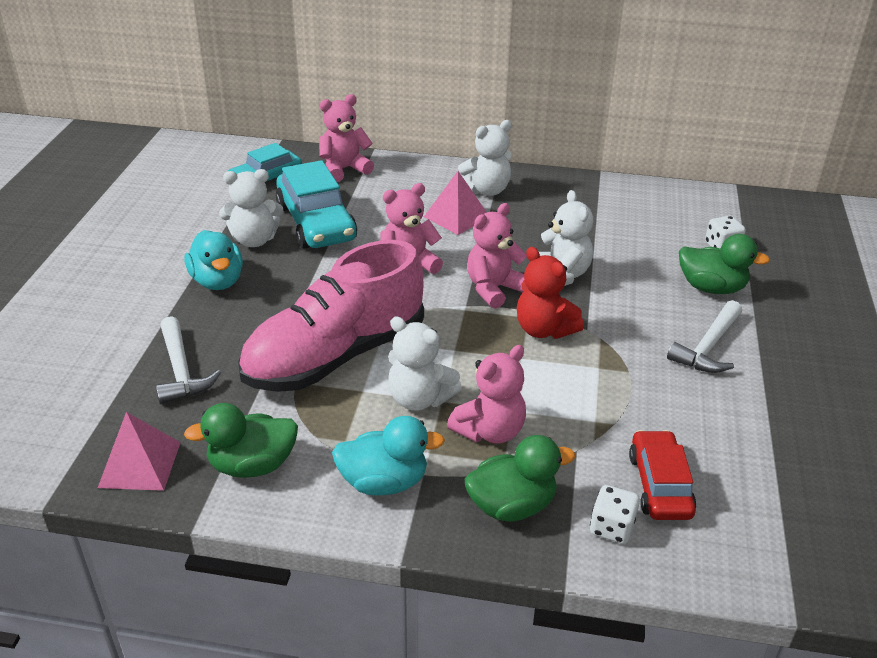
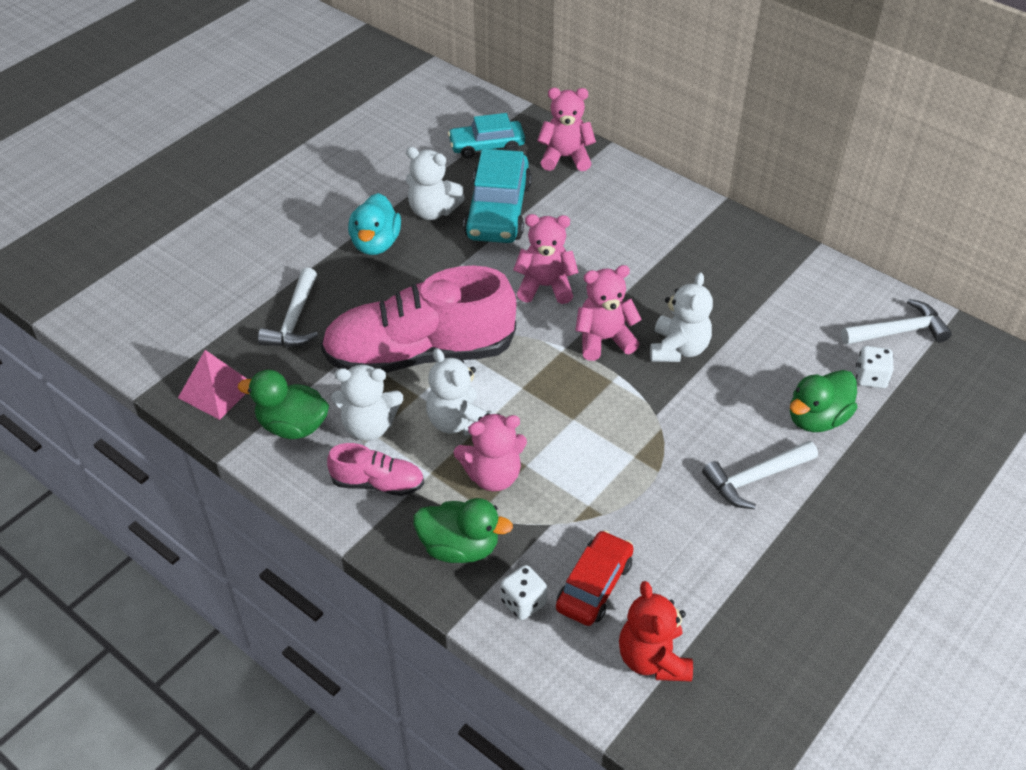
camera: 30 degrees right, 10 degrees up
(384, 482) = (378, 483): turquoise duck -> pink shoe
(456, 216) = (630, 248): pink pyramid -> none
(486, 190) = (683, 227): white teddy bear -> white teddy bear (369, 426)
(544, 329) = (616, 399): red teddy bear -> red teddy bear (653, 658)
(710, 210) = (898, 331): none -> white hammer
(711, 288) = (817, 418): green duck -> green duck turned 90 degrees clockwise

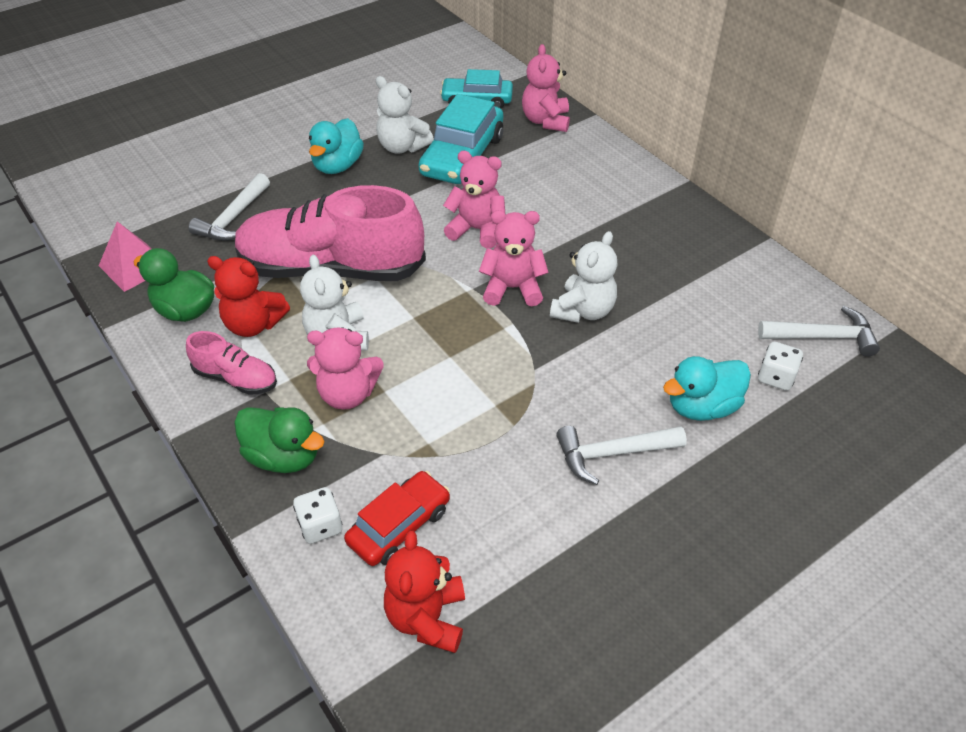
camera: 15 degrees right, 0 degrees up
(369, 426) = (253, 324): white teddy bear -> red teddy bear
(565, 157) = (545, 121): pink teddy bear -> pink teddy bear turned 105 degrees counterclockwise
(817, 418) = (702, 407): green duck -> turquoise duck

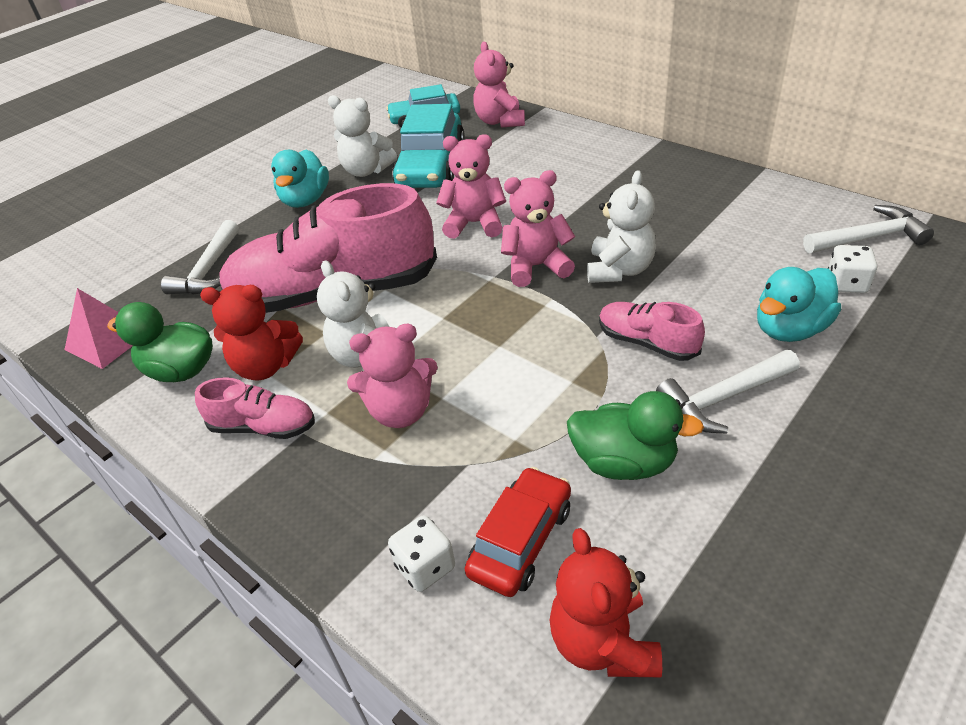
camera: 10 degrees left, 5 degrees down
(283, 456) = (350, 498): green duck -> green duck (624, 462)
(574, 387) = (647, 342): none -> pink shoe

